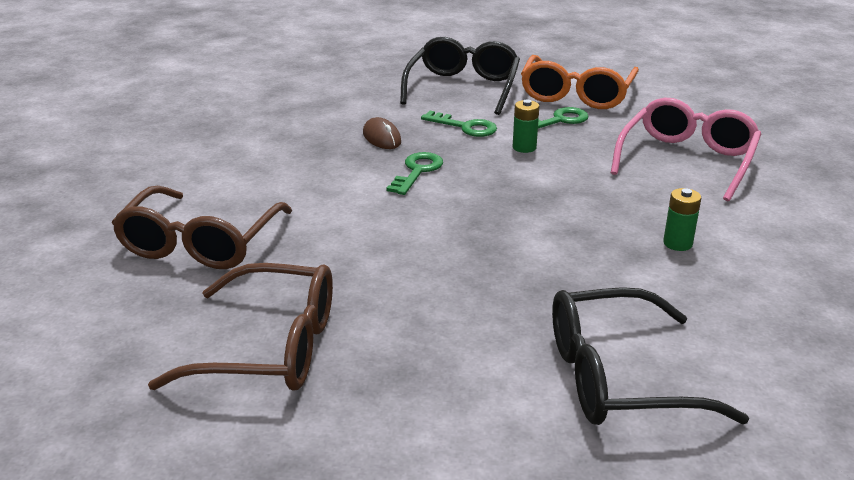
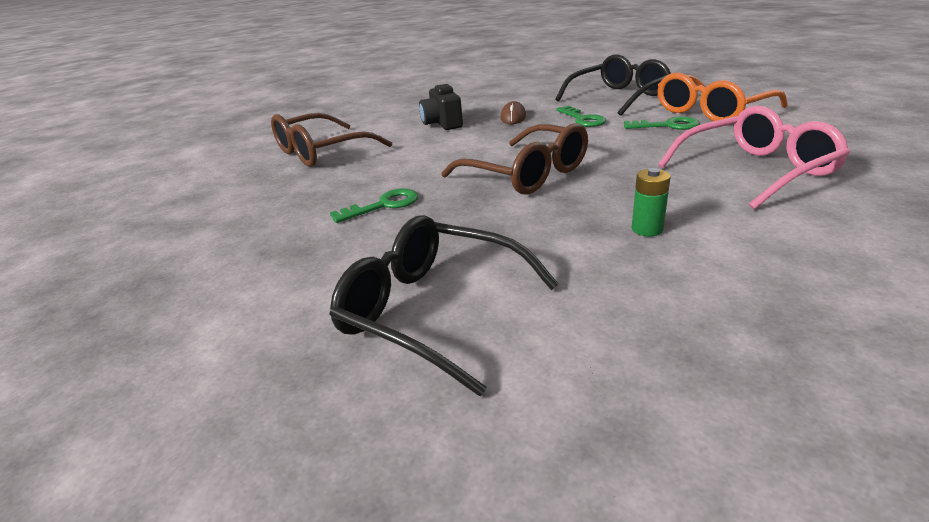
camera: 40 degrees right, 0 degrees up
(270, 348) = (262, 213): brown glasses -> brown glasses (527, 174)
(305, 164) = (442, 124): none -> black camera
(417, 171) = (506, 139): green key -> green key (383, 205)
(524, 147) = (610, 138): green battery -> none

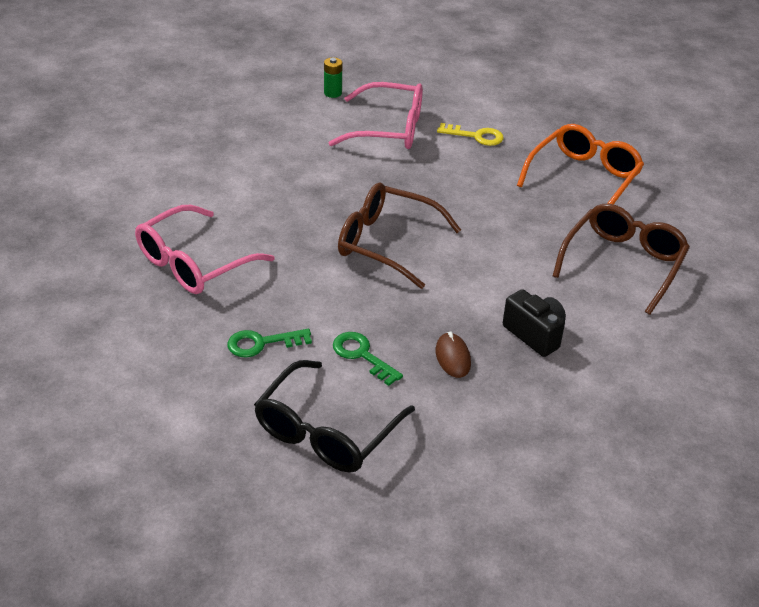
camera: 155 degrees right, 10 degrees up
(304, 279) = (476, 136): none -> yellow key
(383, 205) = (482, 196): green key -> none
(433, 310) = (389, 129): black glasses -> pink glasses
(647, 229) = (282, 192): green battery -> green battery (333, 93)
(711, 111) = (207, 384): orange glasses -> orange glasses (583, 178)

